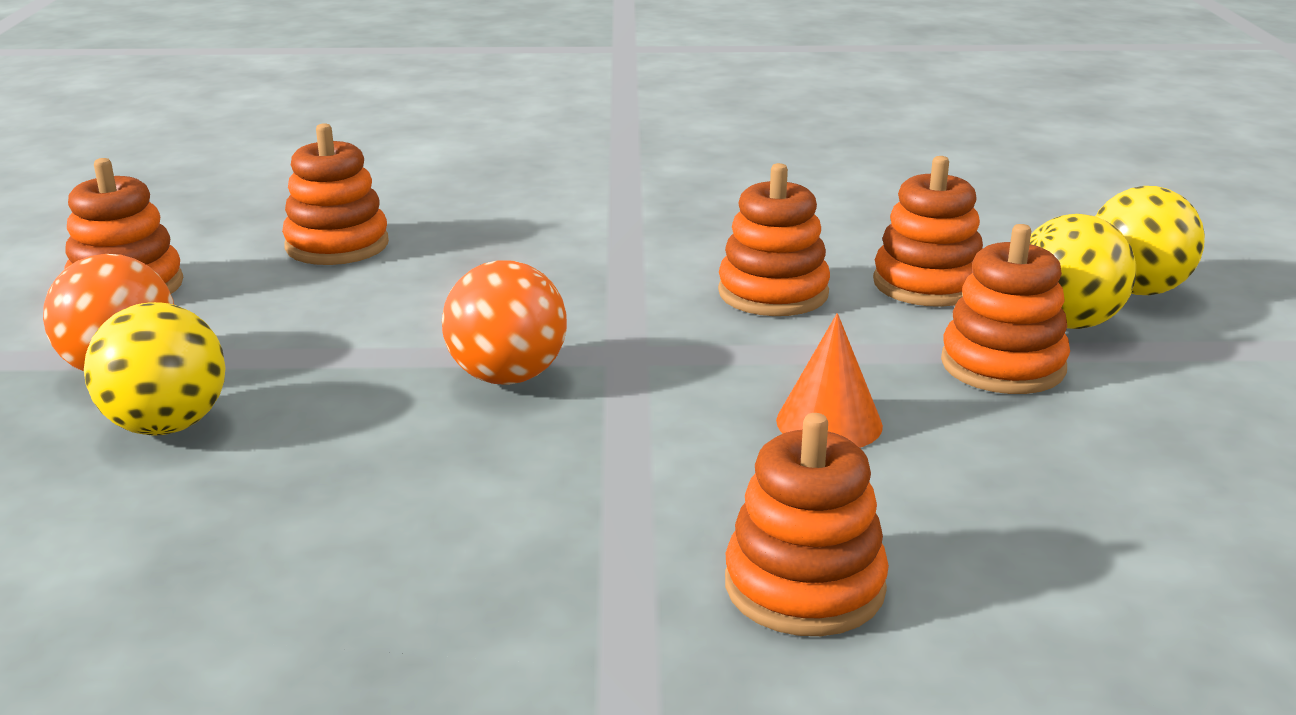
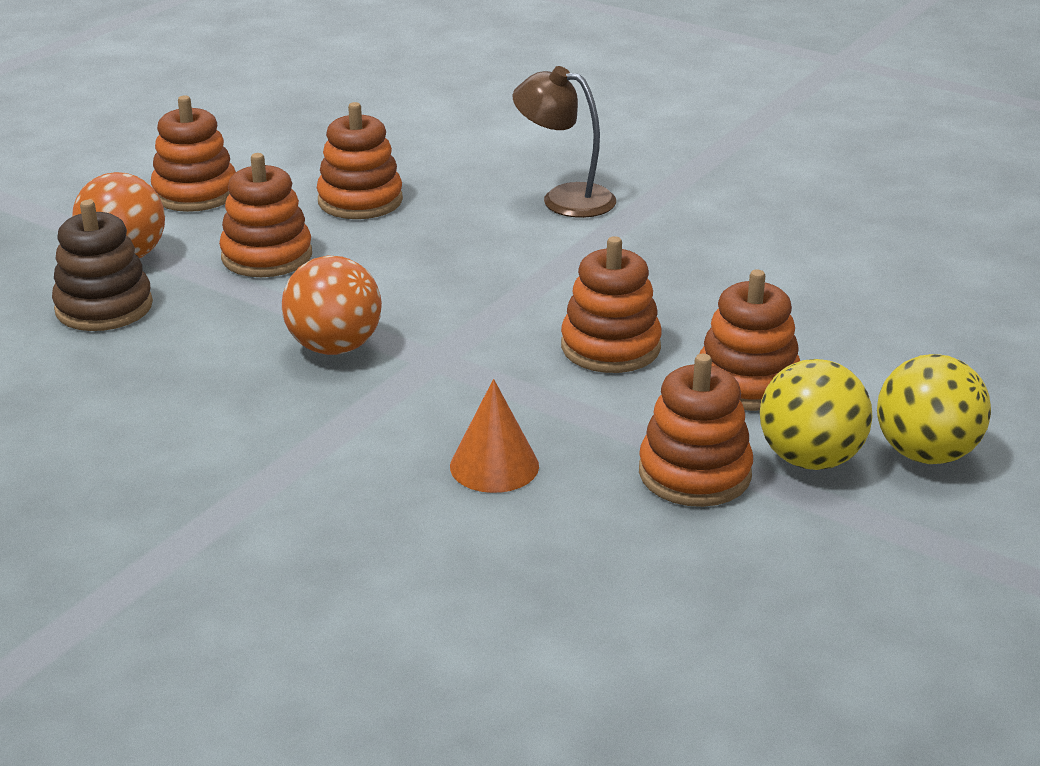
camera: 35 degrees right, 5 degrees up
(166, 426) = (104, 307): yellow ball -> brown stacking toy
(544, 193) = (564, 198): none -> brown lamp
(804, 586) = (312, 567): orange stacking toy -> orange stacking toy (267, 256)

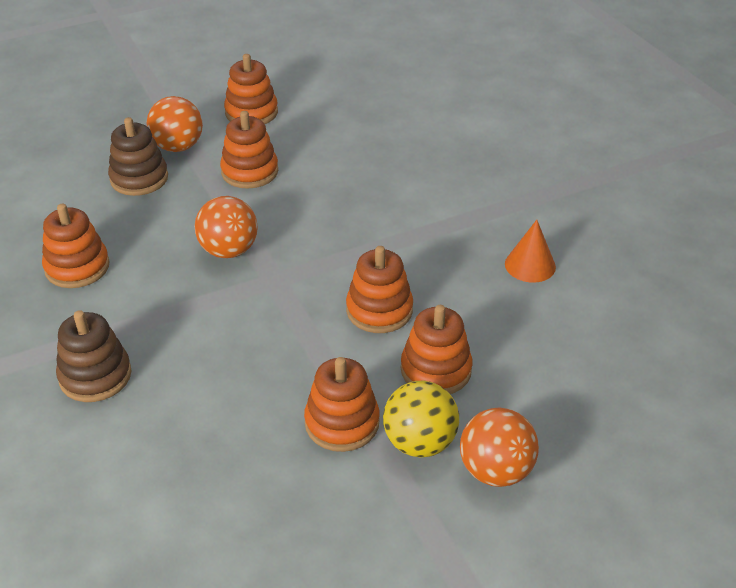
camera: 30 degrees right, 10 degrees up
(294, 544) = (95, 376): none -> brown stacking toy
(360, 201) = (335, 148): orange stacking toy -> orange stacking toy (77, 267)
(494, 466) = (238, 368): orange cone -> orange cone (530, 265)
(564, 198) = (456, 186): brown lamp -> none
(925, 454) = (495, 470): yellow ball -> orange ball

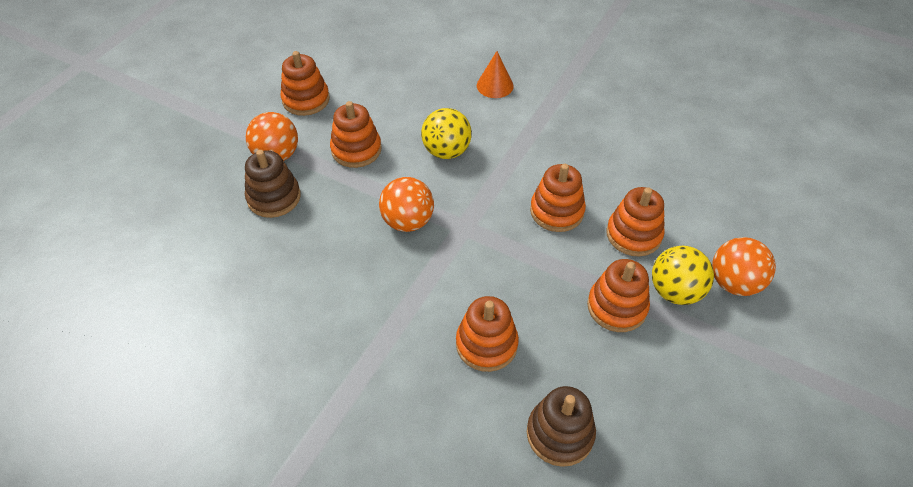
camera: 35 degrees left, 10 degrees up
(77, 267) = (304, 298): orange stacking toy -> orange stacking toy (486, 344)
(95, 376) = (415, 377): brown stacking toy -> brown stacking toy (560, 434)
(331, 209) = (446, 151): none -> yellow ball
(530, 265) = (614, 128): orange cone -> orange cone (495, 85)

